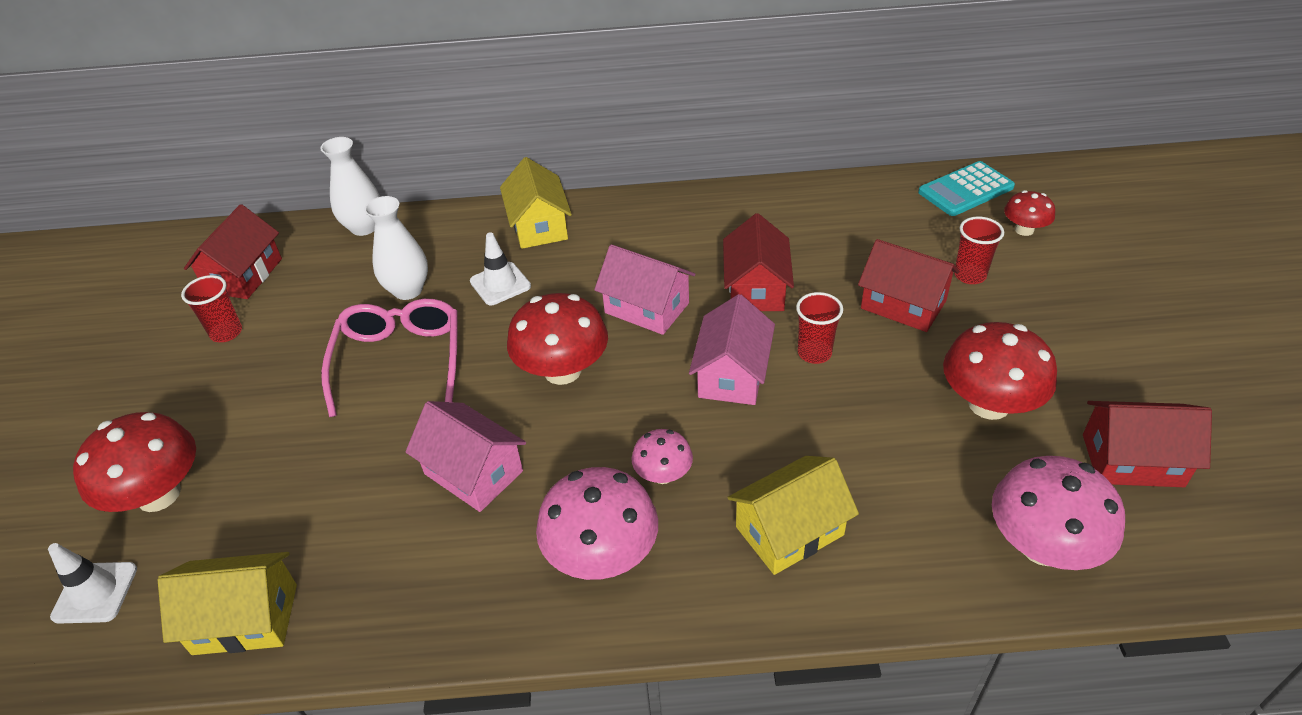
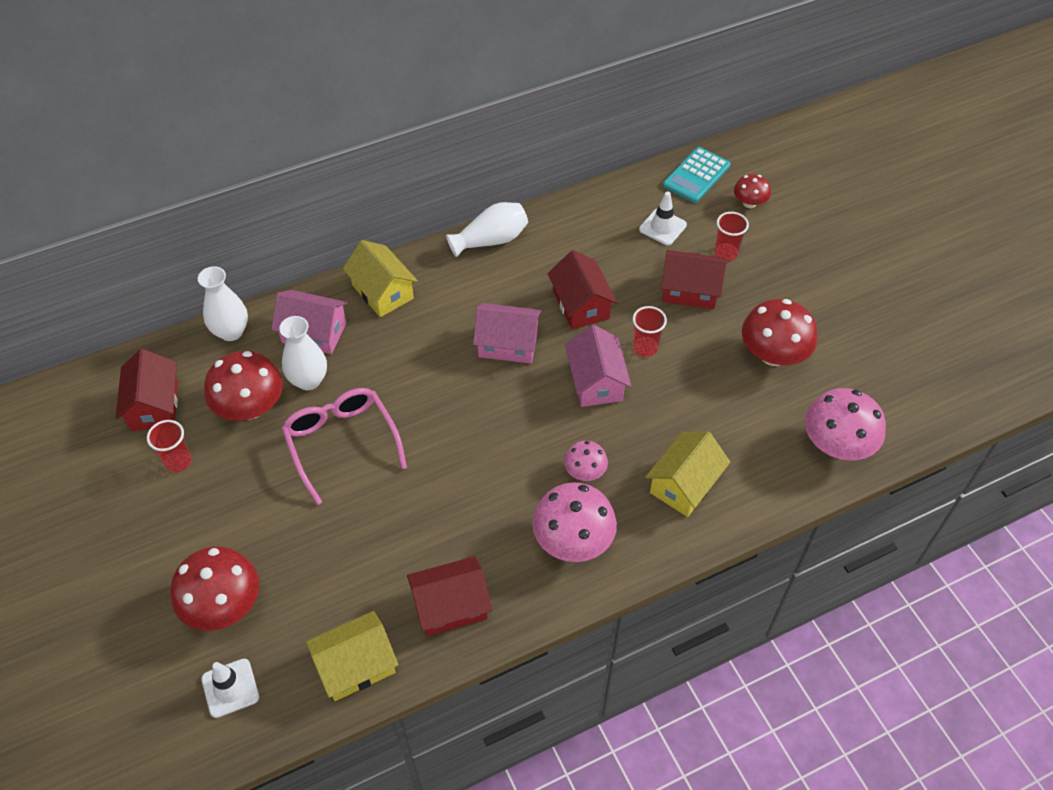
camera: 25 degrees left, 10 degrees up
(473, 472) = (452, 512): pink house -> pink house (314, 333)
(500, 284) = (382, 354): white traffic cone -> white traffic cone (662, 227)
(562, 370) = (472, 414): red mushroom -> red mushroom (250, 407)
(685, 203) = (491, 240): none -> white vase
(1132, 460) = (870, 369): red house -> red house (451, 606)

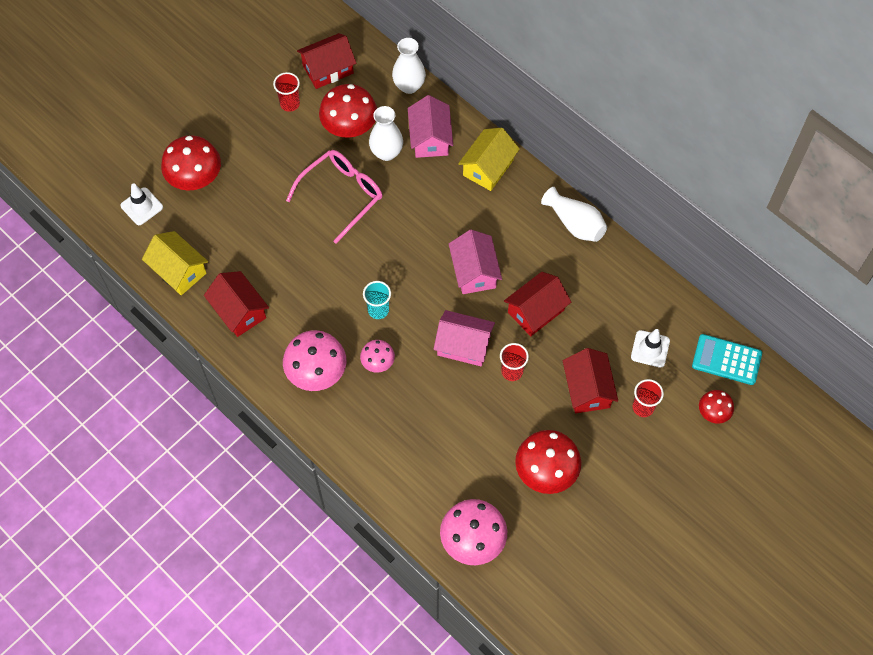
camera: 70 degrees right, 10 degrees up
(516, 451) = (378, 310): none -> turquoise cup
(596, 381) = (463, 345): pink house -> pink house turned 45 degrees clockwise
(684, 484) = (392, 435): yellow house -> none

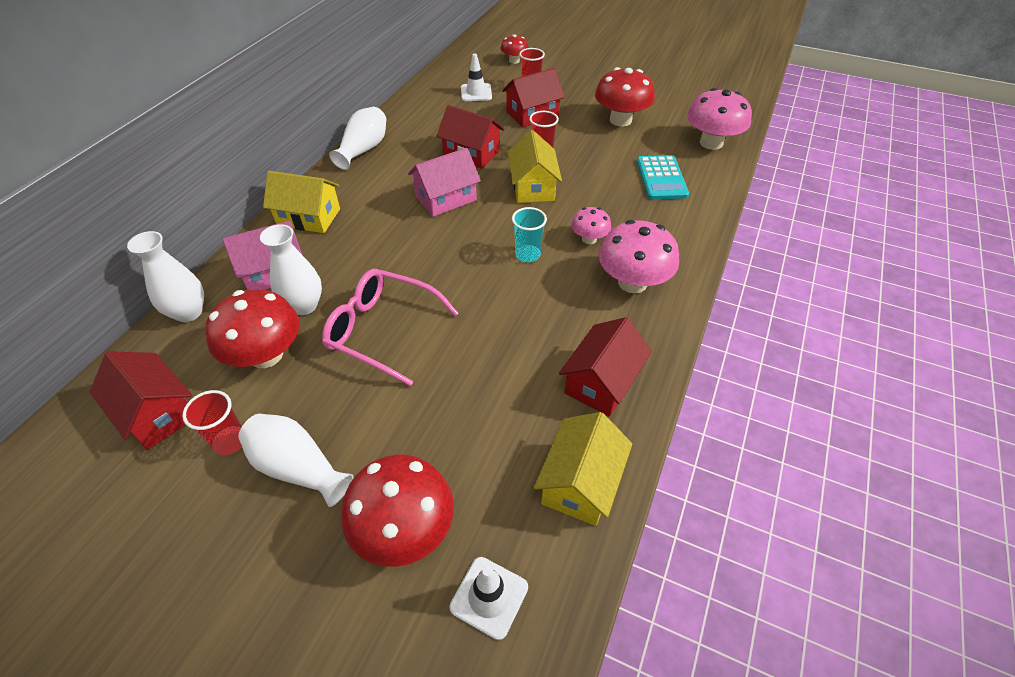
camera: 110 degrees left, 15 degrees down
(256, 134) = (298, 467): none -> white vase
(463, 345) = (533, 187): pink house -> yellow house
(726, 360) = (466, 61): turquoise calculator -> turquoise calculator (661, 178)

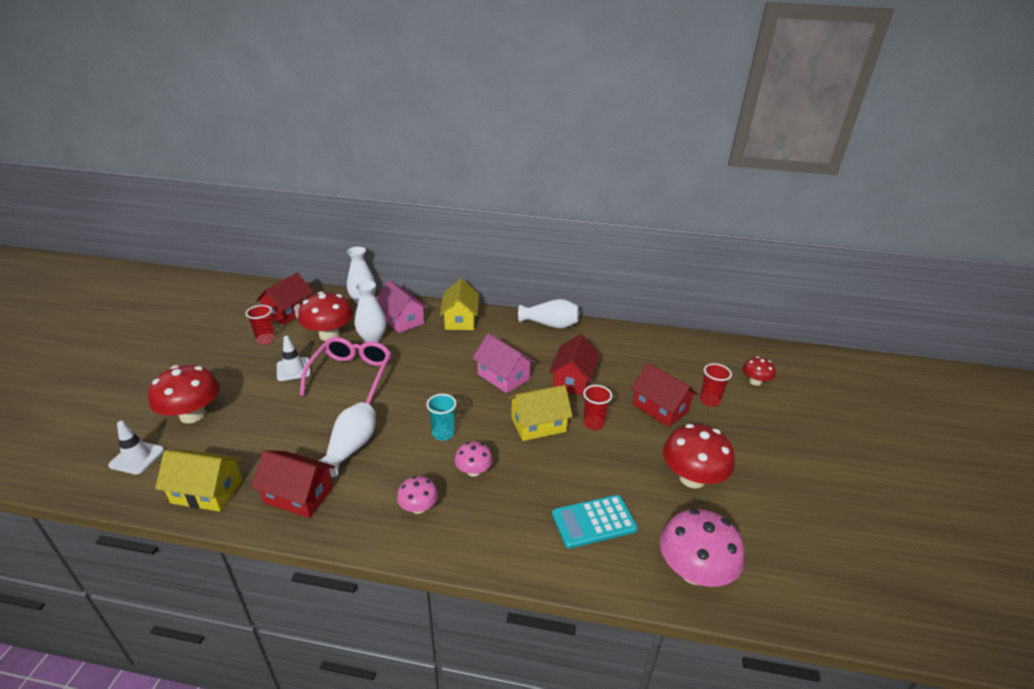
camera: 75 degrees right, 15 degrees down
(298, 467) = (244, 366): white vase -> white vase (351, 447)
(476, 93) = (673, 366): white traffic cone -> white traffic cone (293, 369)
(632, 282) = (418, 507): pink mushroom -> pink mushroom, size x0.55

